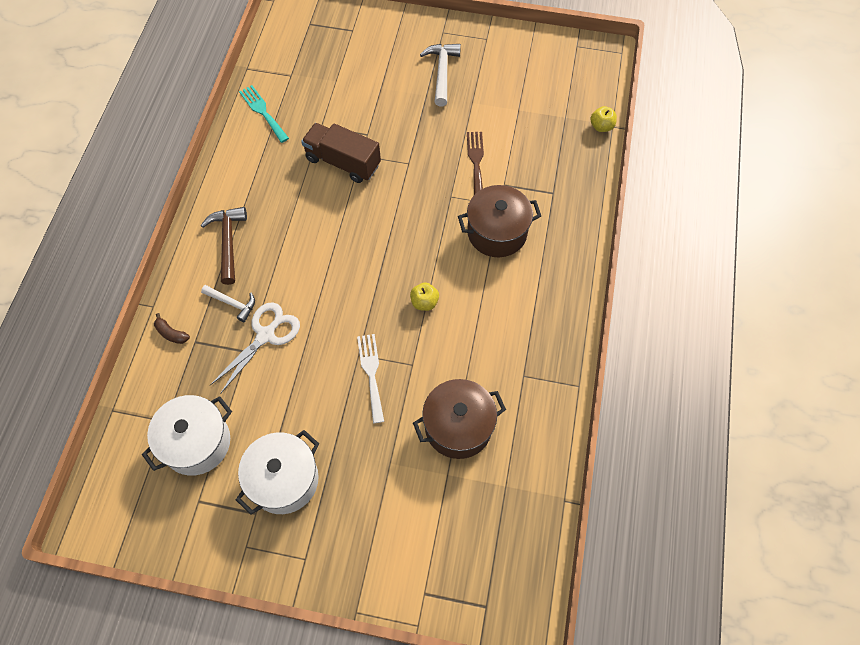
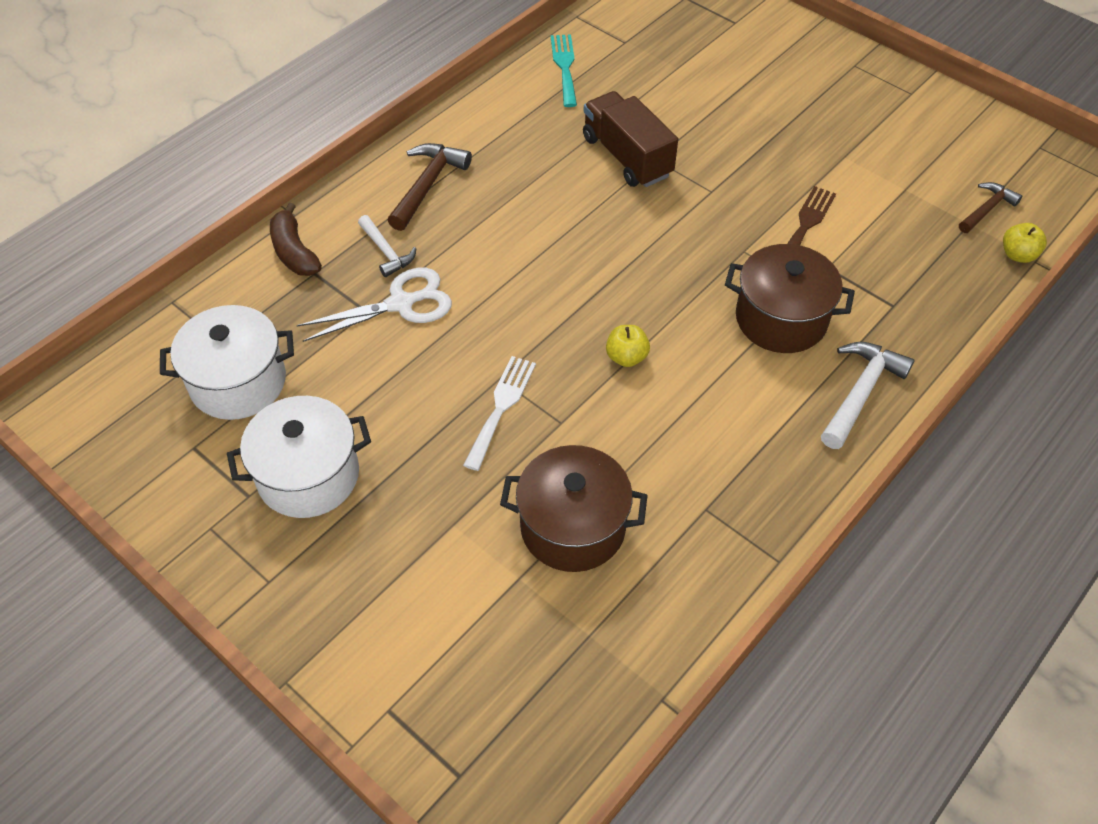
camera: 30 degrees right, 10 degrees down
(171, 333) = (294, 252): brown banana -> brown banana, size x1.58
(442, 72) = (824, 108): white hammer -> white hammer (860, 392)
(569, 103) = (987, 209): none -> brown hammer

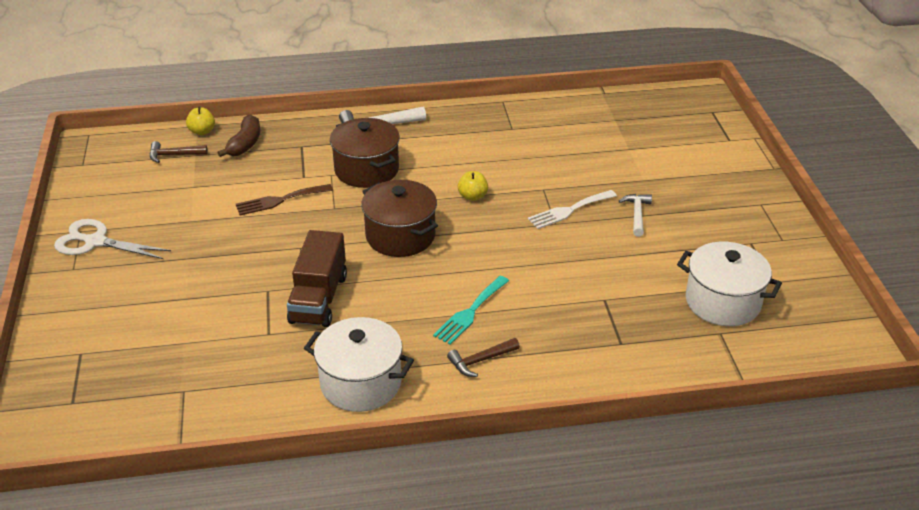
camera: 140 degrees left, 15 degrees down
(294, 252) = (625, 366): brown banana -> brown banana (245, 144)
(308, 475) = (708, 234): white pot -> white pot (361, 383)
(386, 252) = (557, 329): white hammer -> white hammer (637, 214)
(401, 304) = (577, 291): white scissors -> white scissors (96, 242)
(427, 185) = (480, 361): brown hammer -> brown hammer, size x0.65
(564, 67) = (260, 398): turquoise fork -> turquoise fork (470, 312)
(572, 527) = (583, 152): brown pot -> brown pot (400, 236)

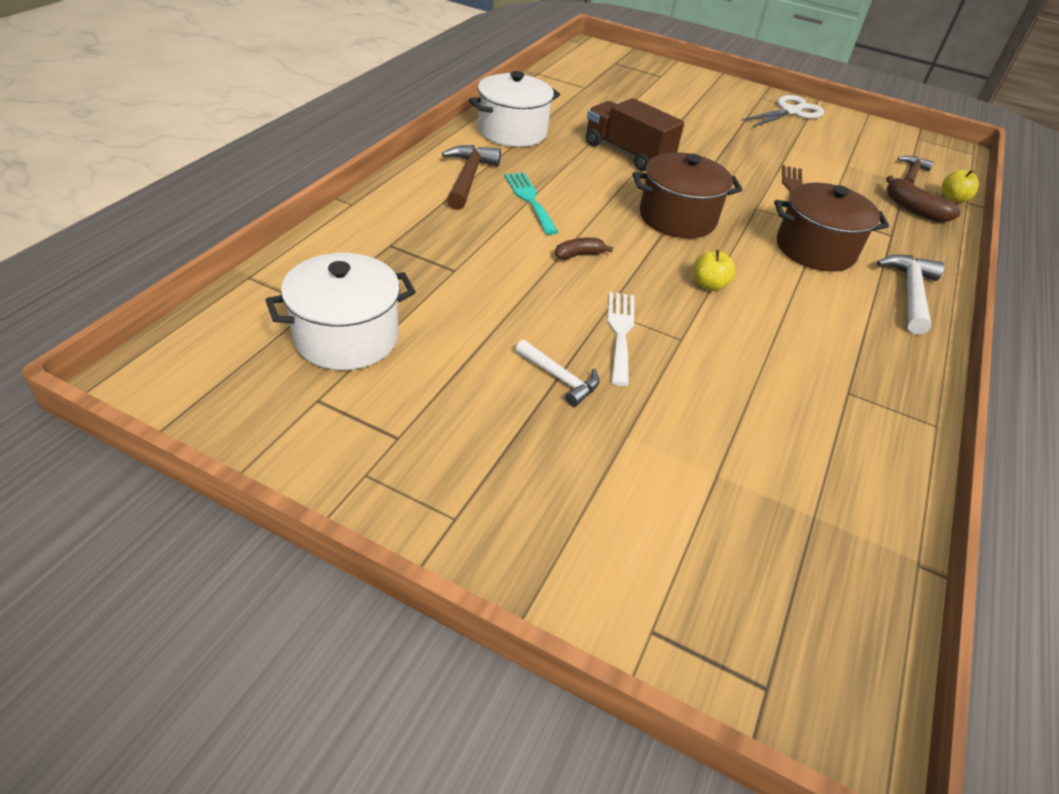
camera: 120 degrees right, 5 degrees up
(480, 361) = (468, 178): brown hammer -> brown hammer, size x1.54
(512, 257) = (579, 255): none -> brown banana

